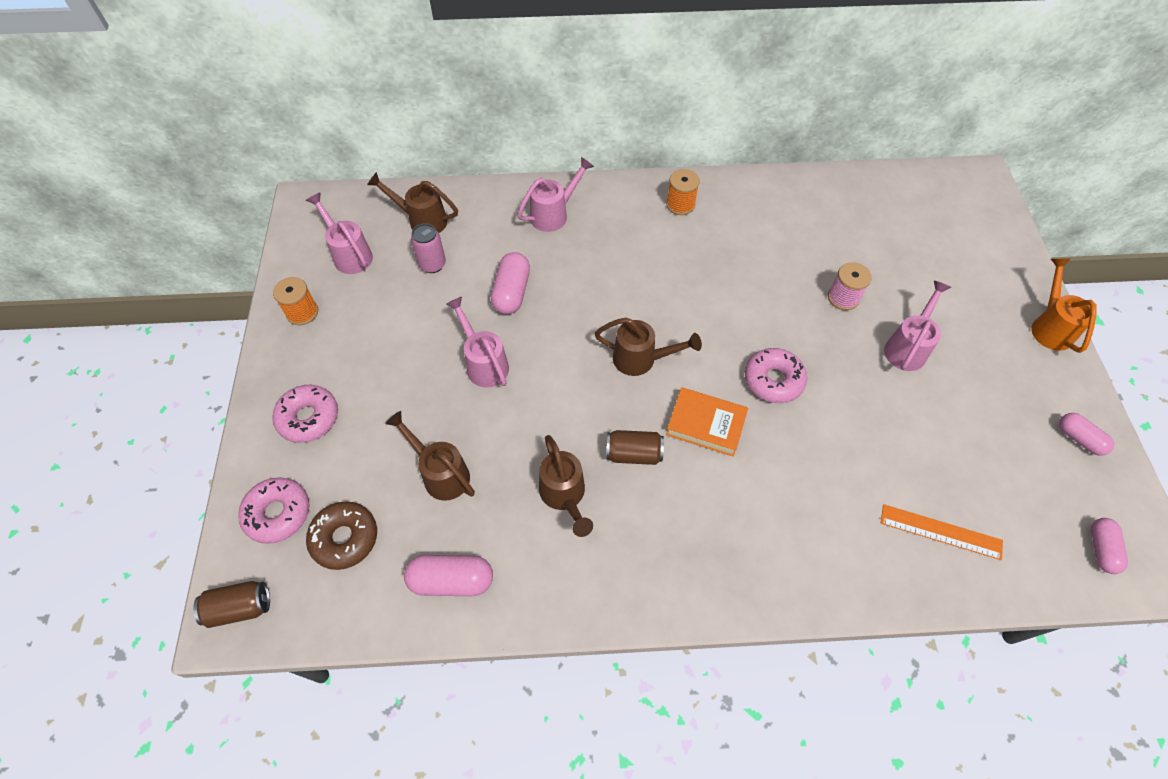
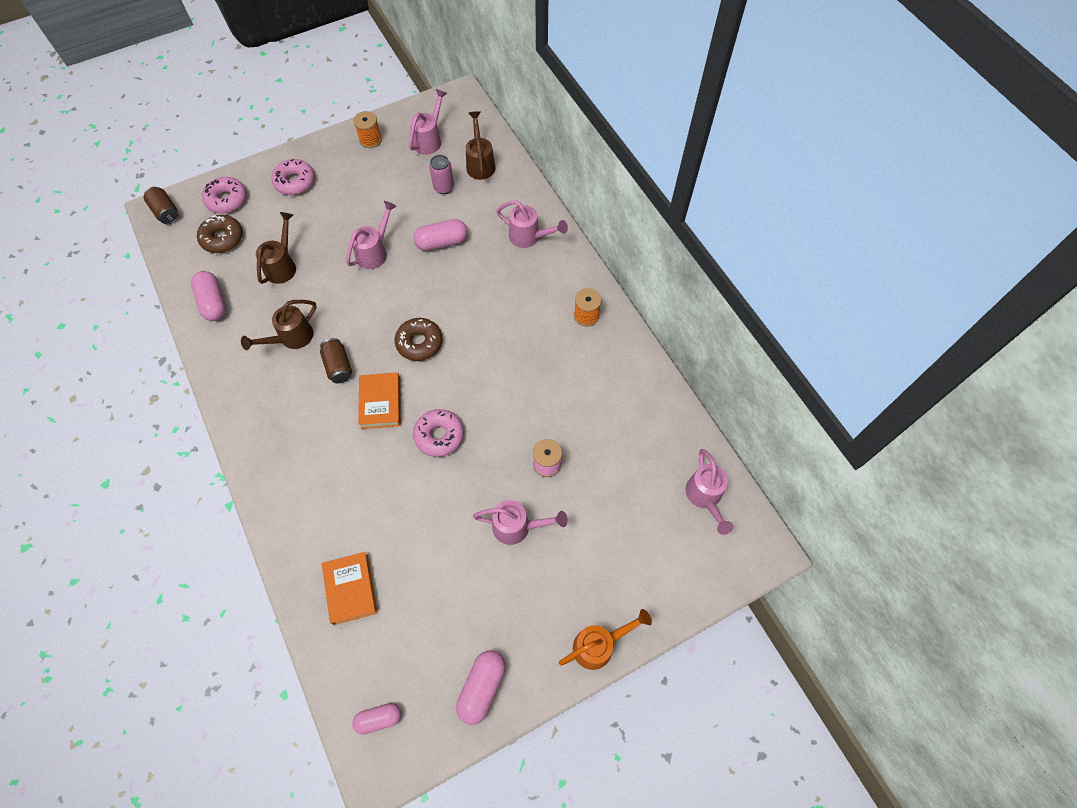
camera: 65 degrees right, 5 degrees up
(641, 359) = (419, 343): brown watering can -> brown donut
(918, 195) = (705, 497): none -> pink watering can
(940, 531) = (350, 589): orange ruler -> orange book
(1079, 439) = (482, 687): pink capsule -> pink capsule, size x1.51

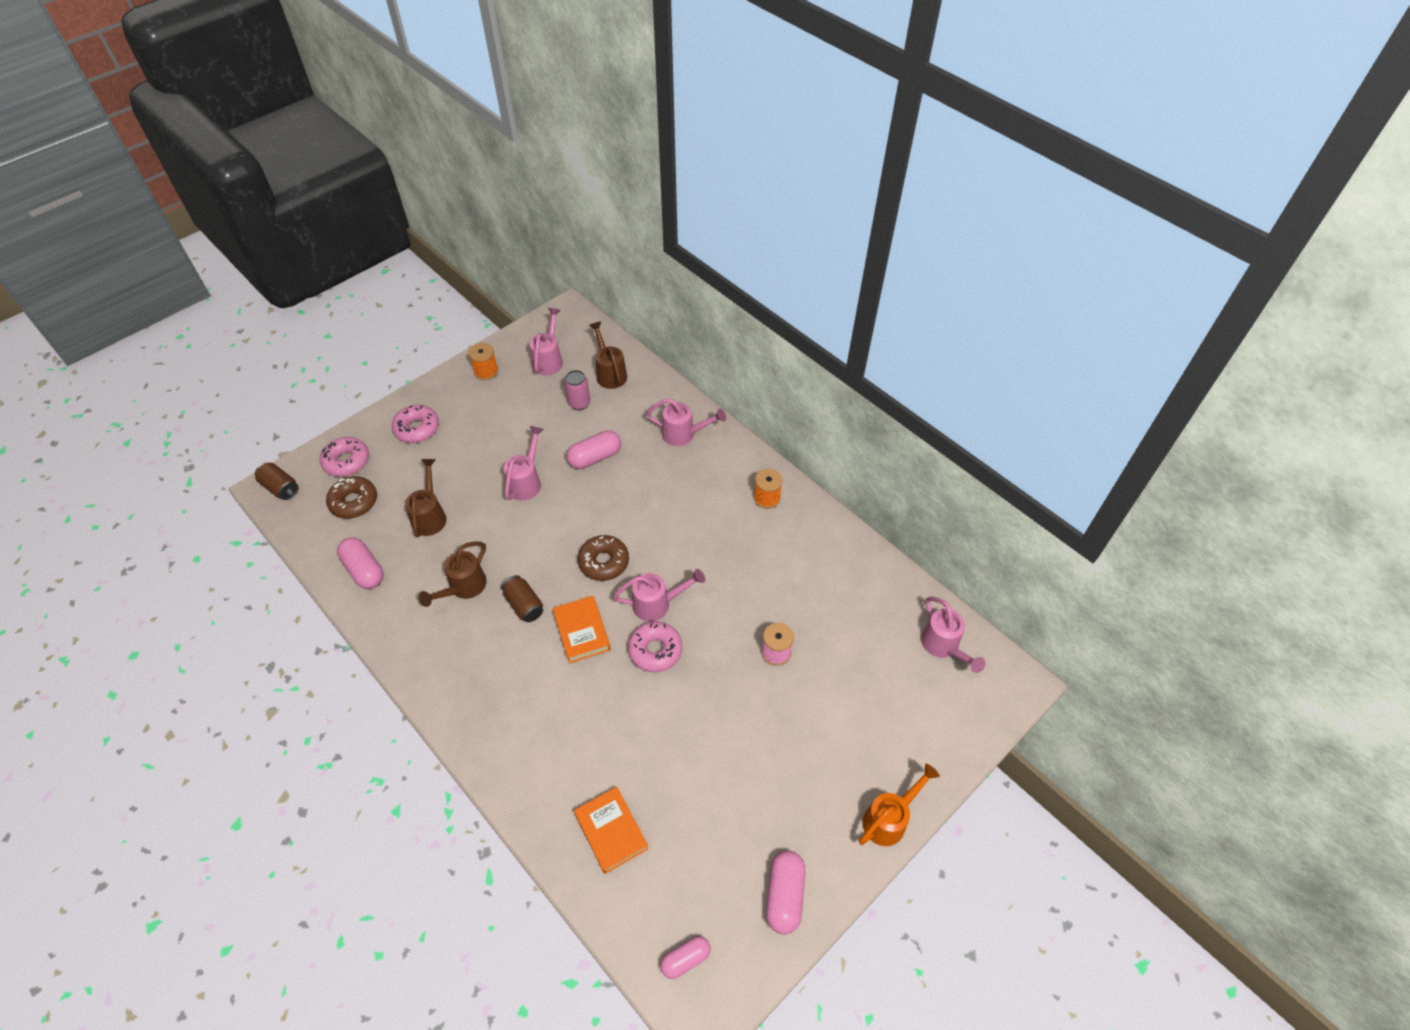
camera: 15 degrees left, 10 degrees down
(518, 527) = (767, 722): pink watering can -> pink watering can (657, 604)

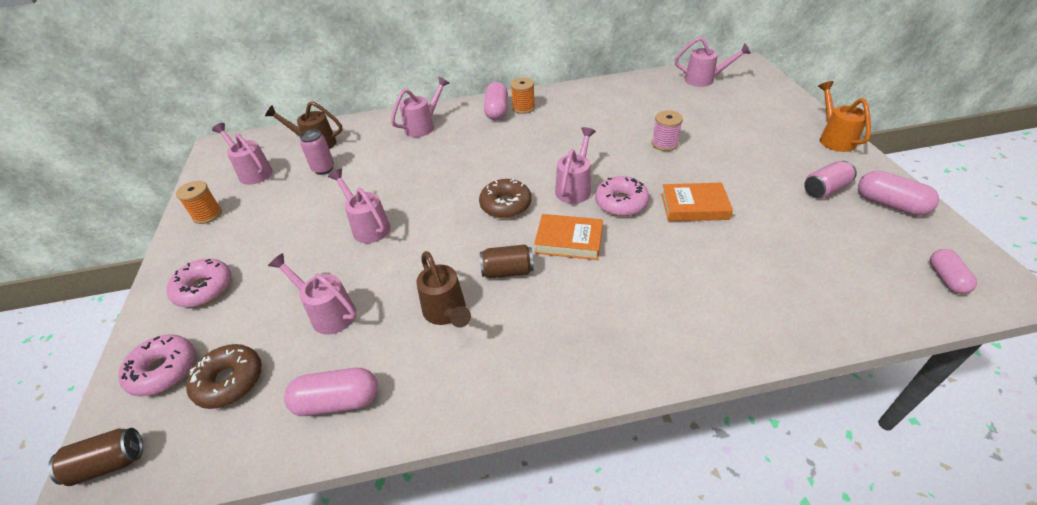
camera: 55 degrees left, 10 degrees down
(430, 515) = (328, 312): brown watering can -> pink watering can
(595, 457) = (391, 177): pink capsule -> pink capsule (497, 111)
(611, 831) = (799, 287): orange book -> orange book (694, 206)
(777, 827) = (825, 189): none -> pink can

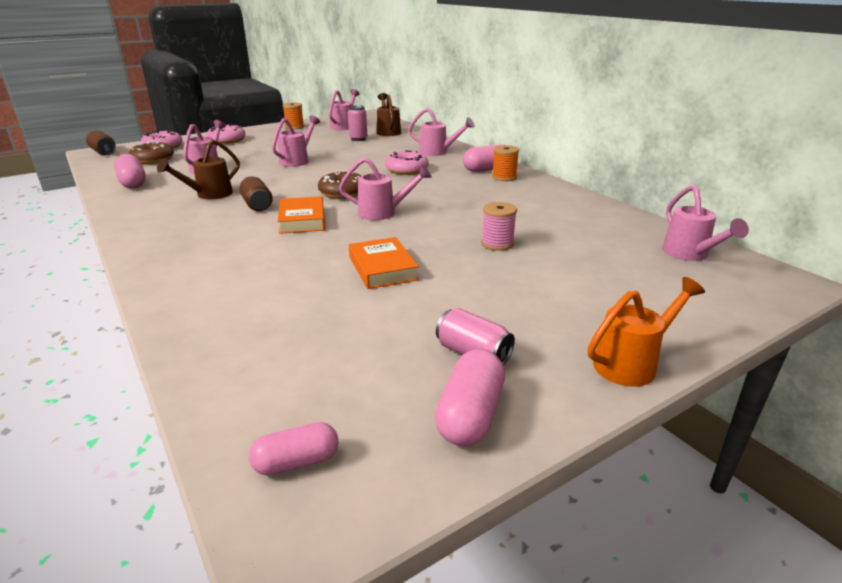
camera: 65 degrees right, 15 degrees down
(621, 203) = (369, 233): pink donut -> pink donut (407, 170)

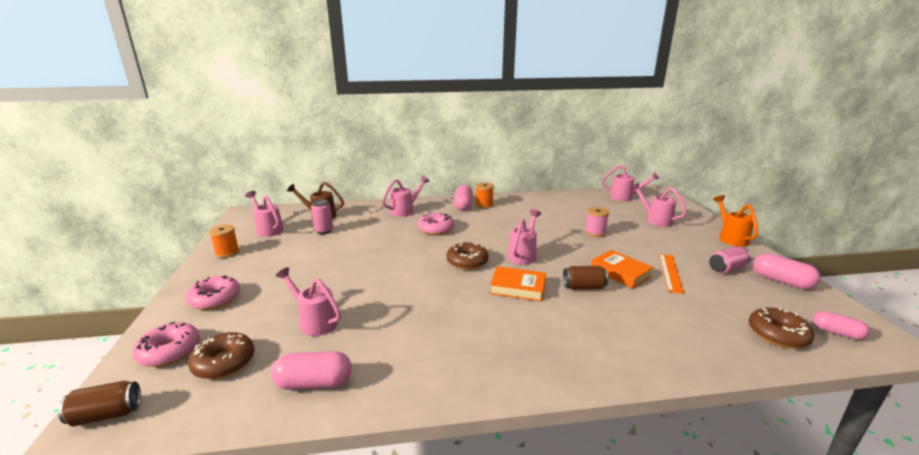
camera: 65 degrees left, 5 degrees down
(209, 195) = (414, 328): brown watering can -> none
(257, 205) = (466, 304): brown can -> brown can (583, 287)
(266, 392) = (777, 334): none -> brown donut
(297, 160) = (355, 268): pink watering can -> pink watering can (655, 220)
(297, 462) = (836, 333): pink capsule -> pink capsule turned 60 degrees counterclockwise
(382, 268) = (620, 272): orange book -> orange book turned 45 degrees clockwise
(412, 303) = (670, 272): none -> orange ruler

